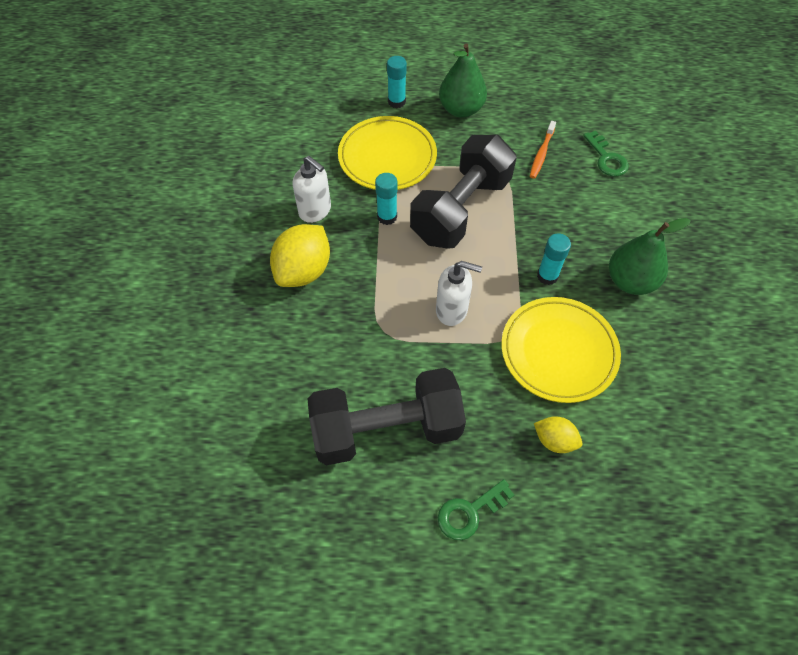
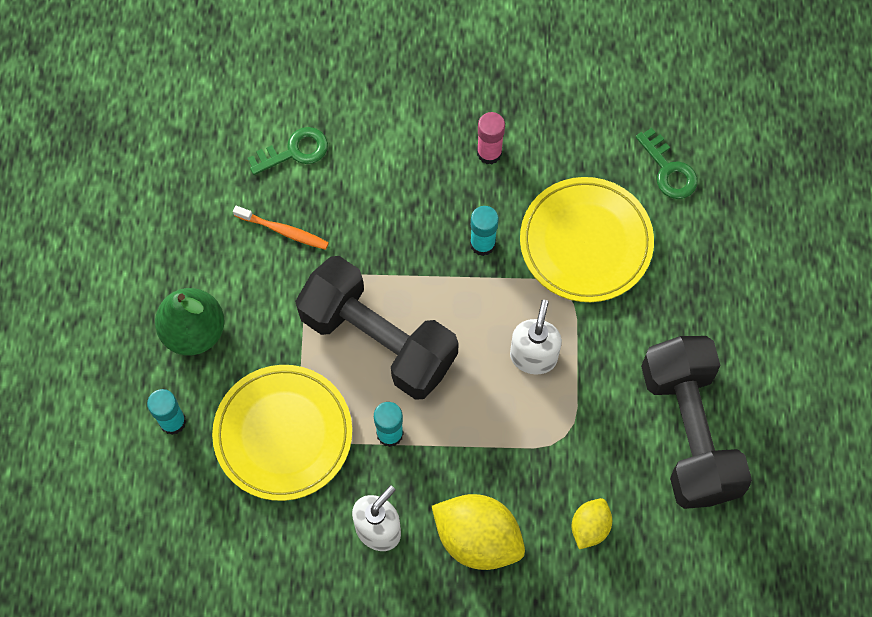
camera: 90 degrees left, 10 degrees up
(470, 512) = (775, 347): green key -> green key (668, 170)
(554, 440) = (692, 258): yellow lemon -> yellow lemon (590, 527)
(630, 281) = (489, 153): green pear -> pink glue stick

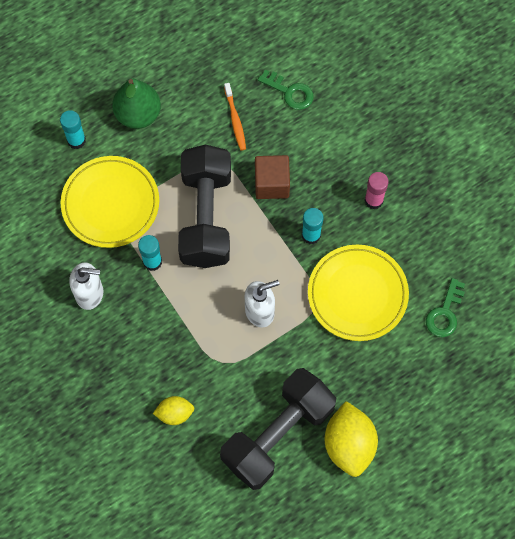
camera: 55 degrees right, 0 degrees up
(391, 243) = (272, 184): none -> brown cube
(477, 538) = (123, 353): yellow lemon -> yellow lemon (349, 444)

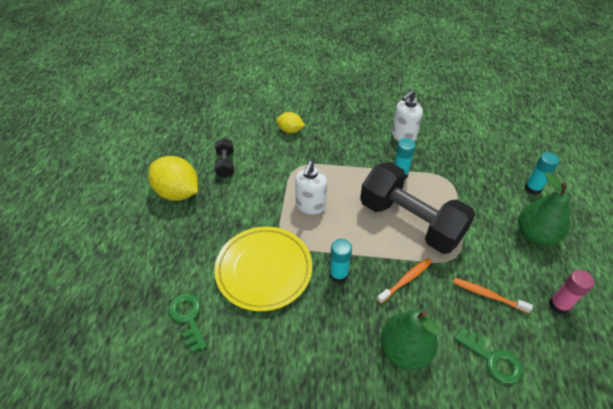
camera: 130 degrees right, 20 degrees down
(110, 204) = (463, 178): yellow plate -> none
(175, 413) = (290, 130): yellow lemon -> yellow lemon turned 75 degrees clockwise
(272, 184) = (406, 280): brown cube -> orange toothbrush
(277, 434) = (225, 164): black dumbbell -> black dumbbell, size x0.43
(290, 92) = (492, 359): green key -> green key turned 120 degrees counterclockwise
(333, 149) = (404, 350): none -> green pear
(373, 200) = (329, 344): pink glue stick -> pink glue stick (558, 305)

